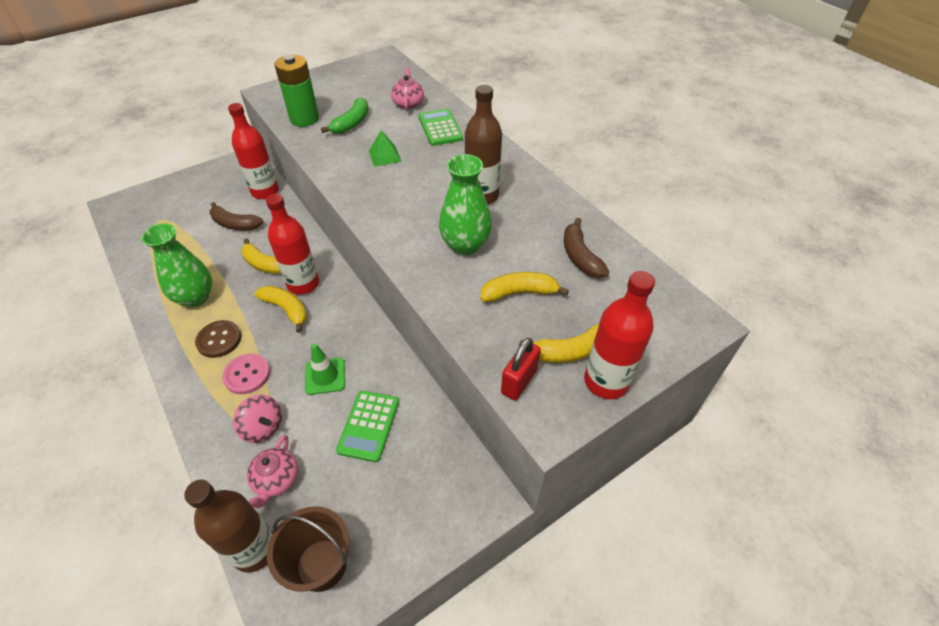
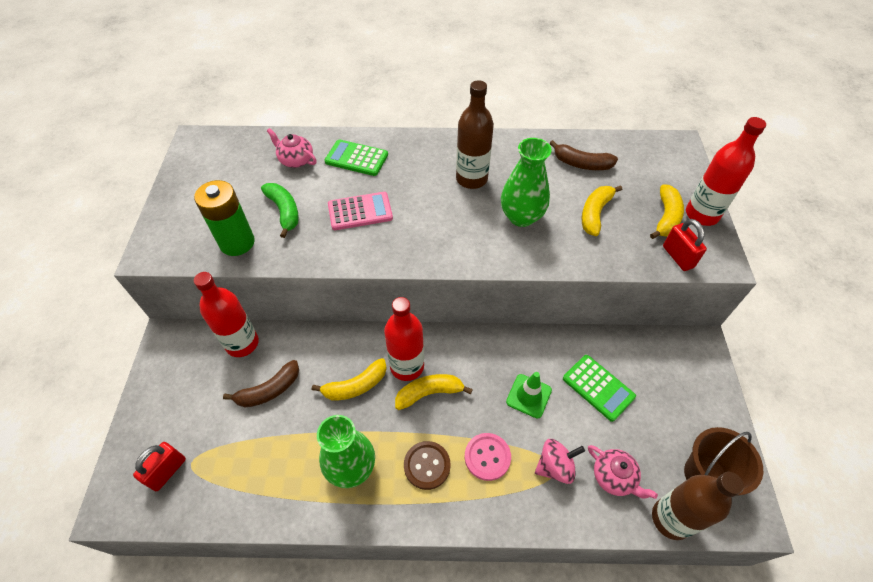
camera: 55 degrees left, 5 degrees up
(148, 213) = (167, 471): none -> red padlock
(385, 156) = (360, 211): green pyramid -> pink calculator

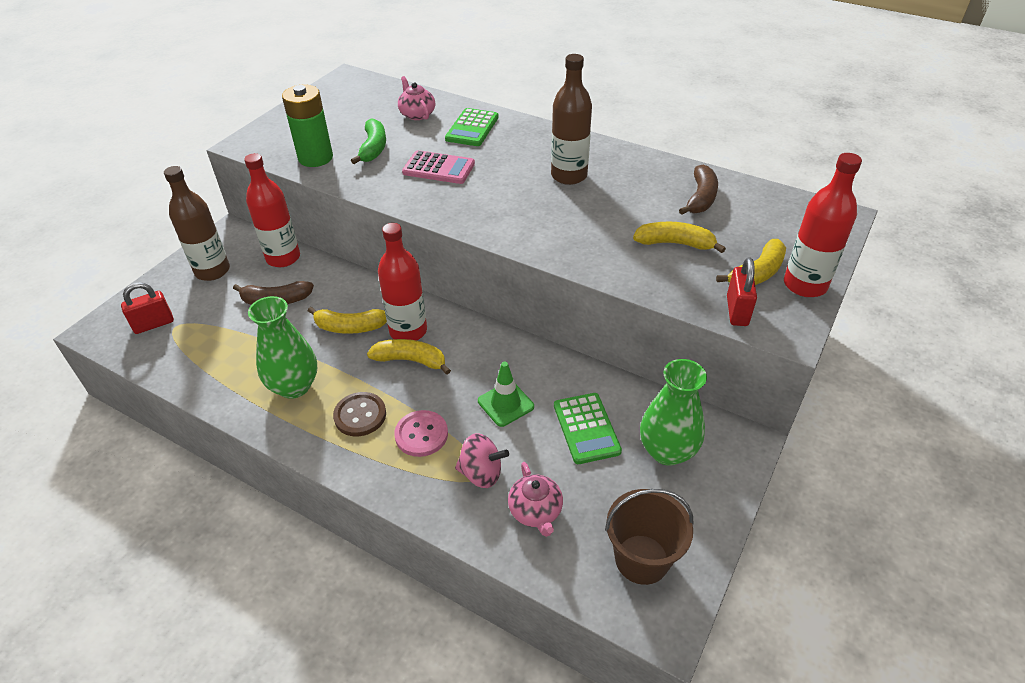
camera: 30 degrees right, 10 degrees down
(356, 158) = (472, 128): green calculator -> green calculator turned 120 degrees counterclockwise
(521, 217) = (591, 221): green vase -> green vase (667, 451)
(581, 164) = (700, 198): brown banana -> brown banana turned 120 degrees counterclockwise
(595, 213) = (675, 243): yellow banana -> yellow banana turned 45 degrees clockwise
(671, 519) = (567, 577): brown bottle -> brown bottle (212, 271)

